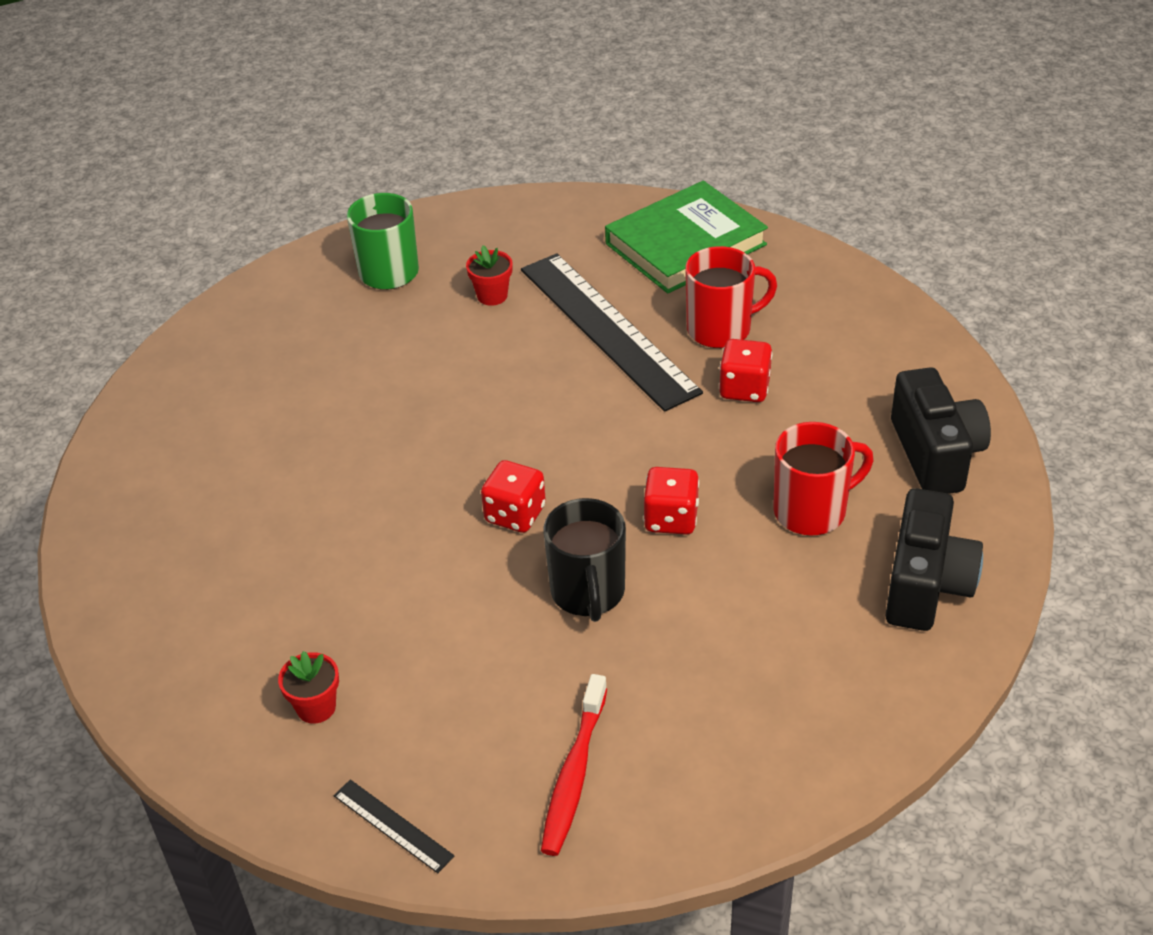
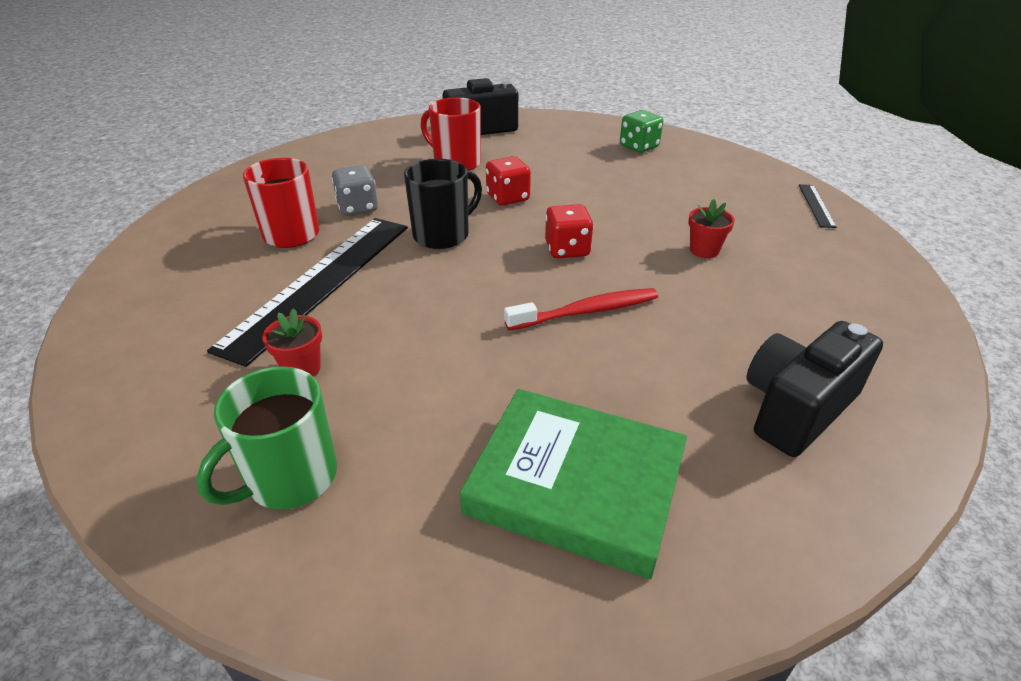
camera: 125 degrees left, 5 degrees down
(316, 707) = (806, 258): red flower pot -> red flower pot (704, 250)
(574, 773) = (709, 172): red toothbrush -> red toothbrush (585, 311)
(588, 592) = (597, 204): black mug -> black mug (442, 235)
(685, 244) = (164, 284): green book -> green book (575, 484)
(723, 746) = (639, 147): none -> green dice
(744, 388) = (357, 208): red dice -> grey dice
(935, 454) = (376, 144): black camera -> black camera (796, 408)

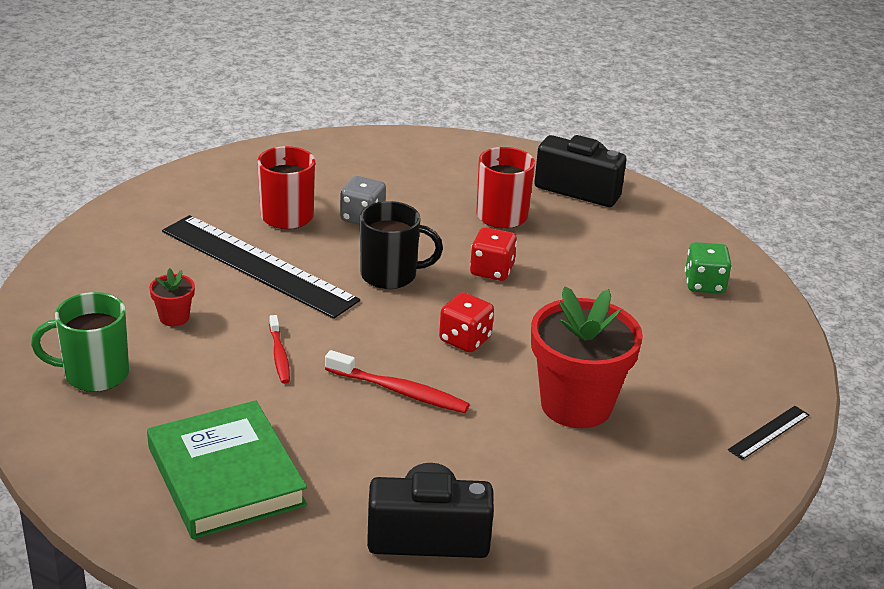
camera: 40 degrees right, 5 degrees down
(320, 282) = (258, 265): black ruler -> black ruler turned 60 degrees clockwise
(450, 342) = (279, 355): none -> red toothbrush
(704, 250) = (576, 405): red flower pot -> red flower pot, size x2.30

